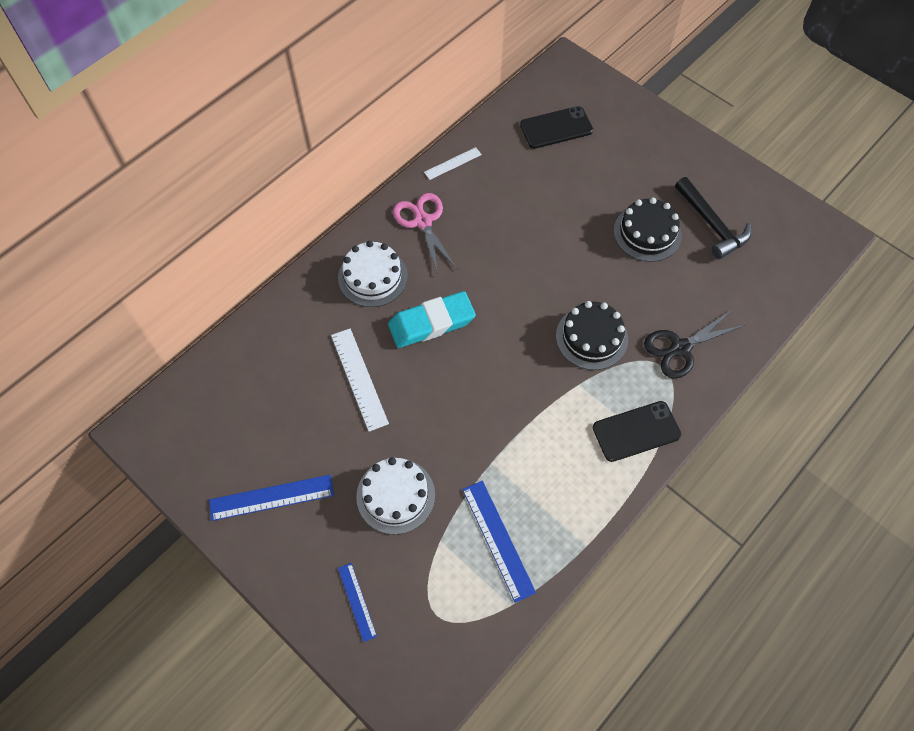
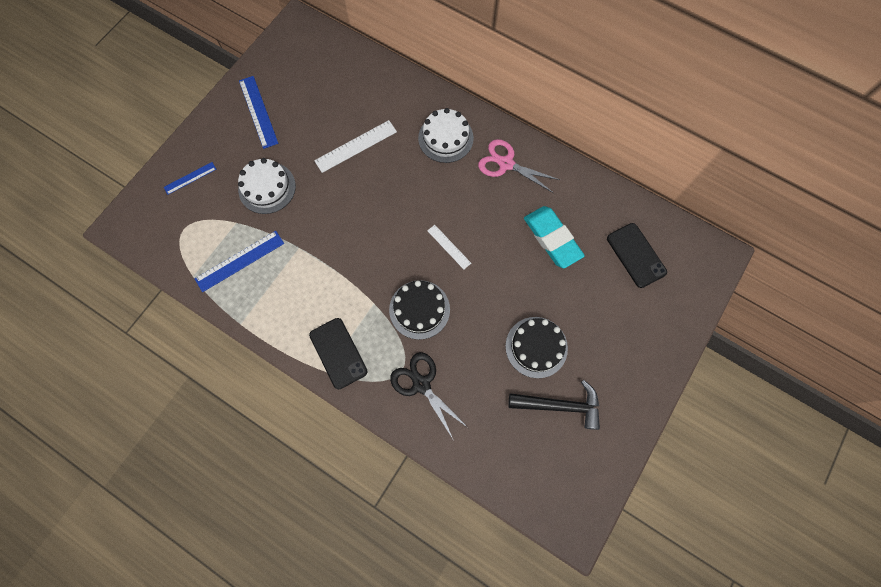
camera: 80 degrees right, 10 degrees up
(423, 222) = (506, 164): pink scissors -> pink scissors turned 120 degrees counterclockwise
(431, 323) = (412, 186): turquoise eraser -> turquoise eraser (552, 238)
(452, 163) = (572, 176): white ruler -> white ruler (449, 246)
(711, 224) = (559, 405): black hammer -> black hammer turned 135 degrees counterclockwise

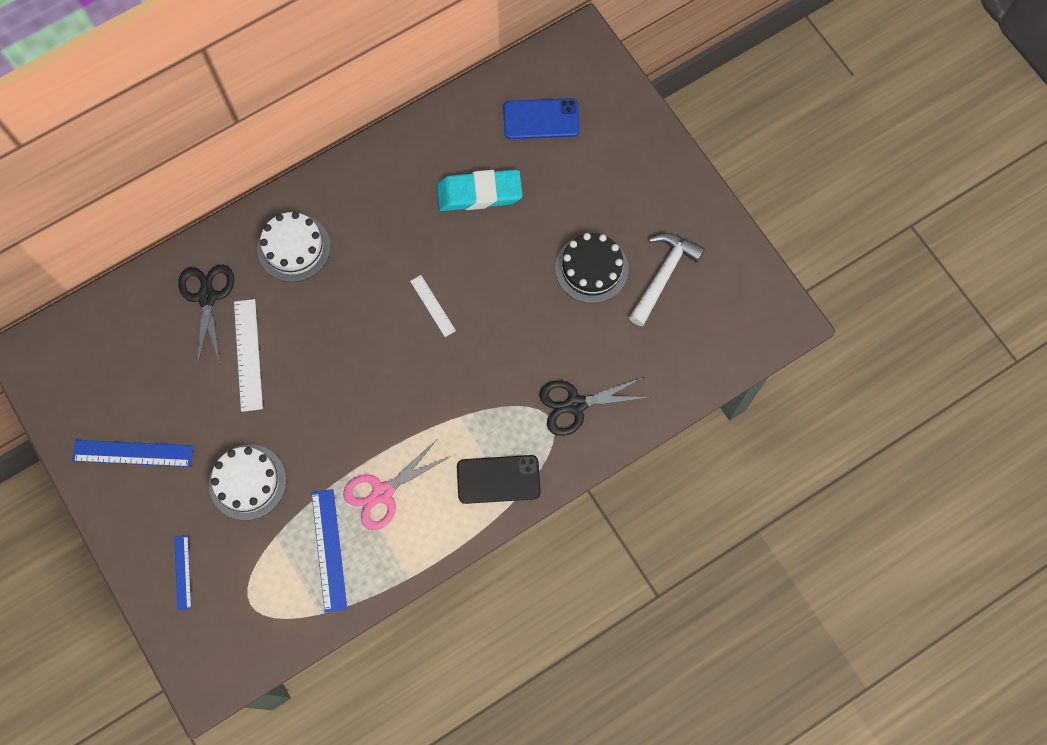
camera: 65 degrees left, 0 degrees up
(384, 103) = (207, 297): none -> black scissors
(419, 309) = (491, 370): black cake -> none
(449, 246) = (433, 305): white ruler -> white ruler turned 75 degrees clockwise
(506, 164) = (363, 197): pink scissors -> pink scissors (382, 493)
(559, 405) = (663, 275): black hammer -> white hammer
(636, 255) = (541, 119): black phone -> blue phone

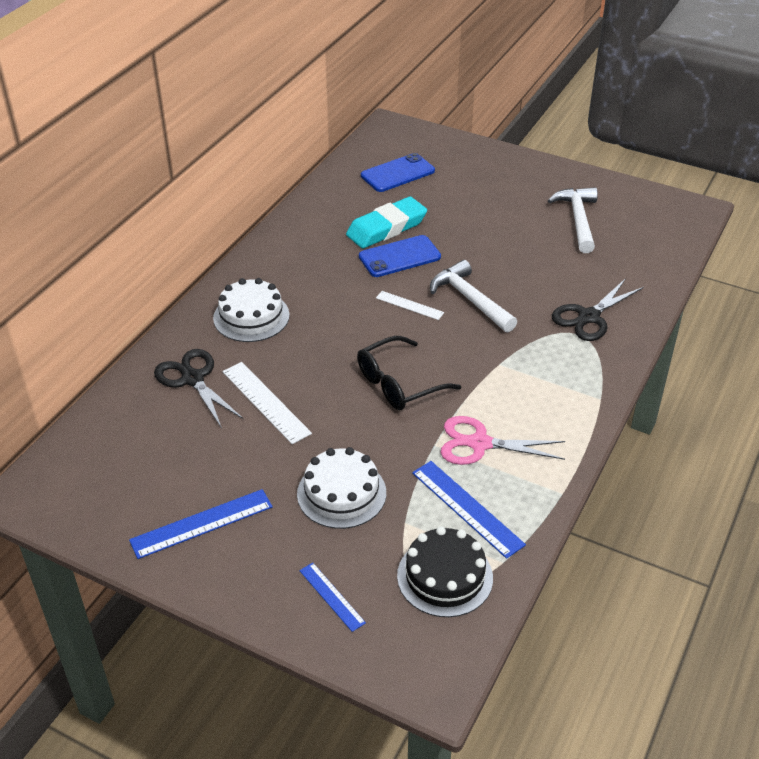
camera: 30 degrees left, 30 degrees down
(364, 393) = (399, 383): none -> black glasses
(382, 493) = (479, 444): pink scissors -> pink scissors turned 75 degrees clockwise
(465, 238) = (399, 257): none -> blue phone
(489, 327) = (470, 299): none -> white hammer
(498, 479) = (573, 390): black phone -> none
(591, 268) = (519, 236): black cake -> black cake (445, 576)

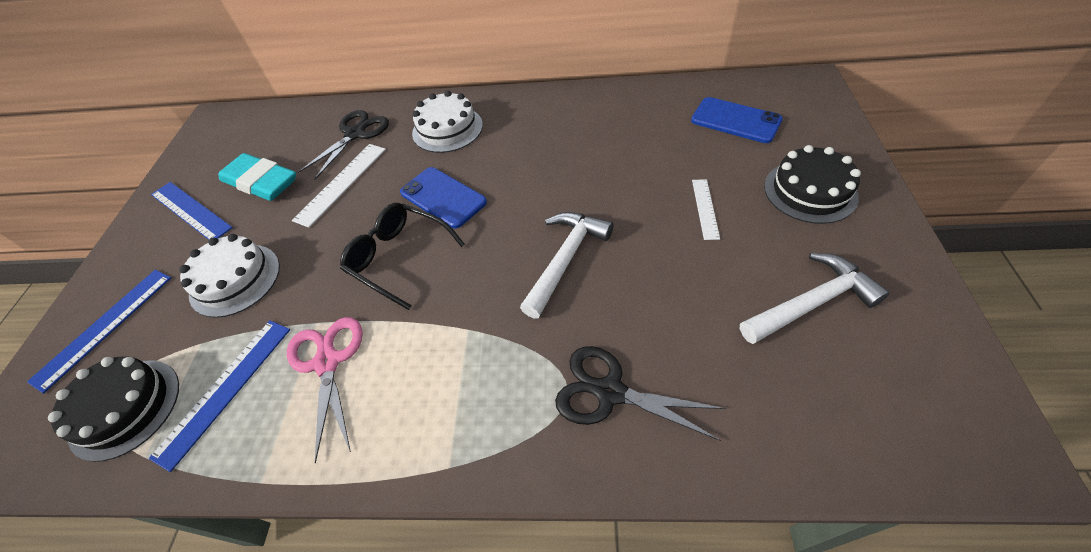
camera: 70 degrees right, 10 degrees up
(332, 596) = (105, 327): blue ruler -> blue ruler, size x1.65
(386, 228) = (636, 150): turquoise eraser -> turquoise eraser (261, 182)
(399, 257) = (597, 178): blue phone -> blue phone (443, 197)
(409, 305) = (524, 216): white ruler -> white ruler (705, 208)
(493, 178) = (810, 191): none -> black cake

